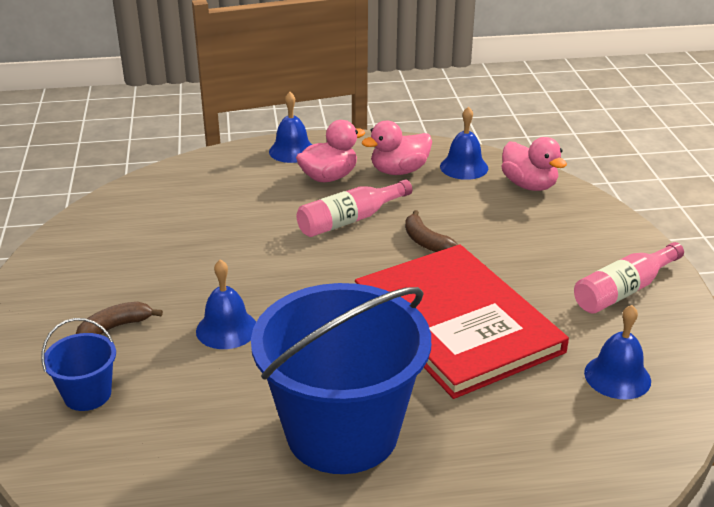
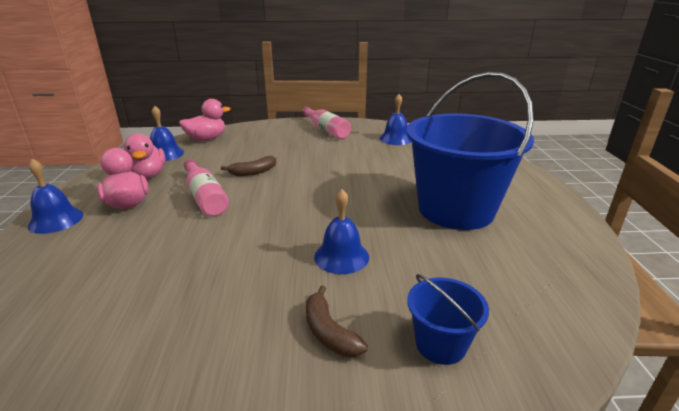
camera: 85 degrees left, 5 degrees down
(456, 322) = (346, 169): red book -> none

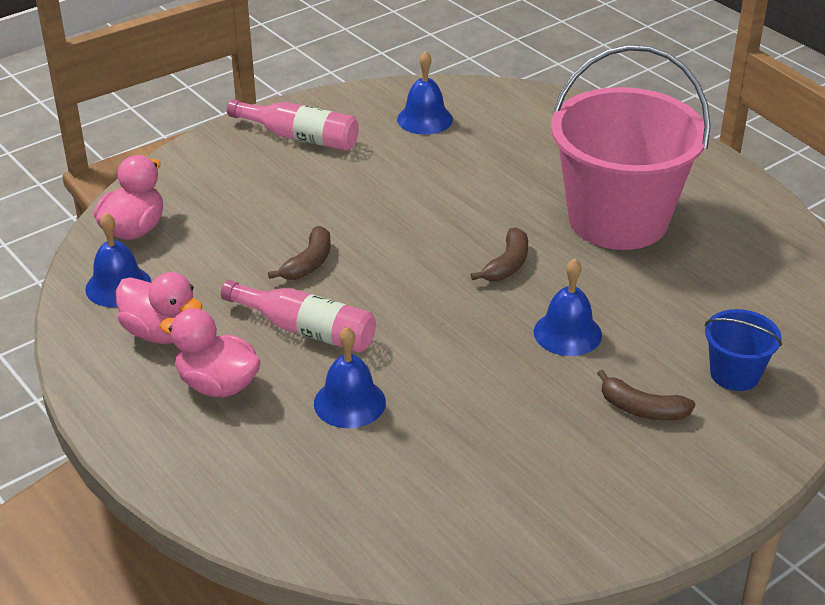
camera: 35 degrees left, 10 degrees up
(56, 220) = (166, 449): blue bell -> blue bell (349, 402)
(354, 207) = (507, 264): none -> brown banana
(455, 209) = (618, 220): blue bucket -> pink bucket

